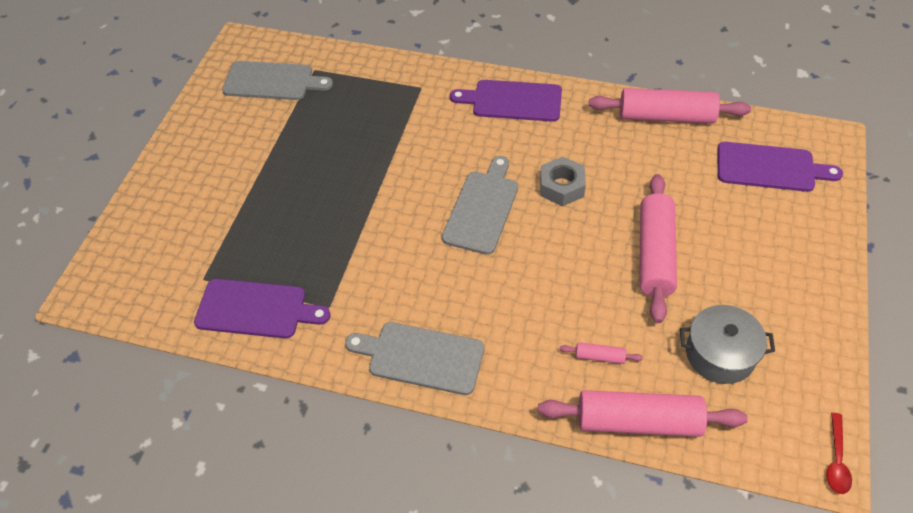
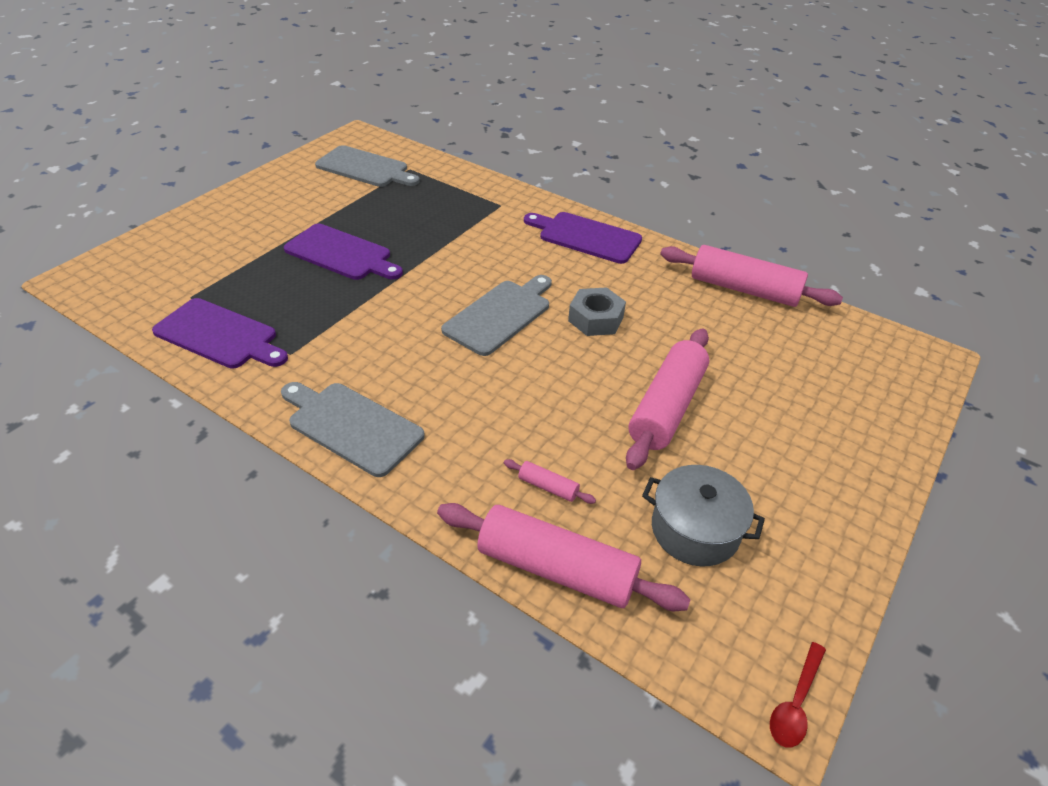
camera: 15 degrees right, 10 degrees down
(770, 167) = (844, 364): purple cutting board -> purple cutting board (341, 254)

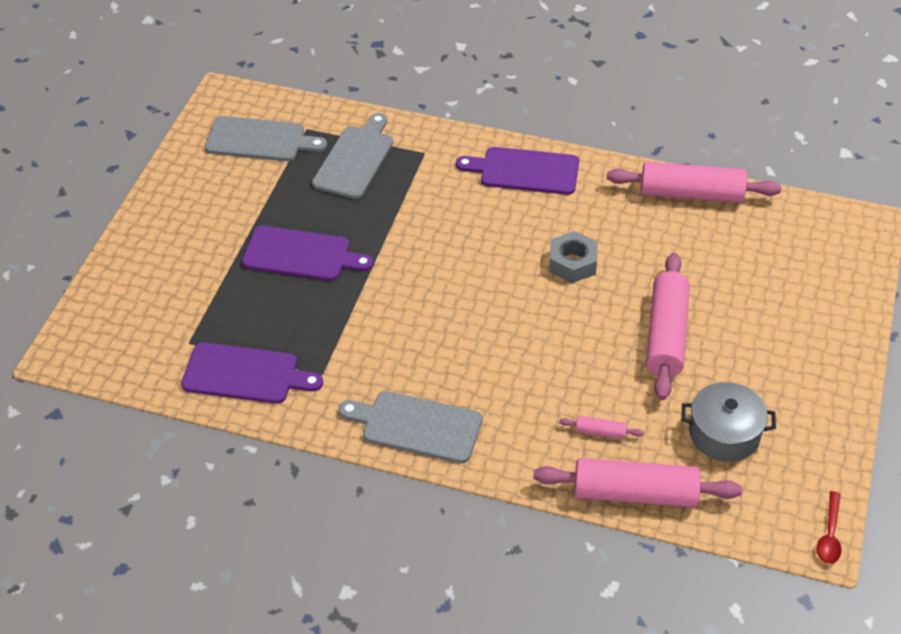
camera: 15 degrees left, 5 degrees up
(500, 315) = (486, 282): grey cutting board -> grey cutting board (355, 159)

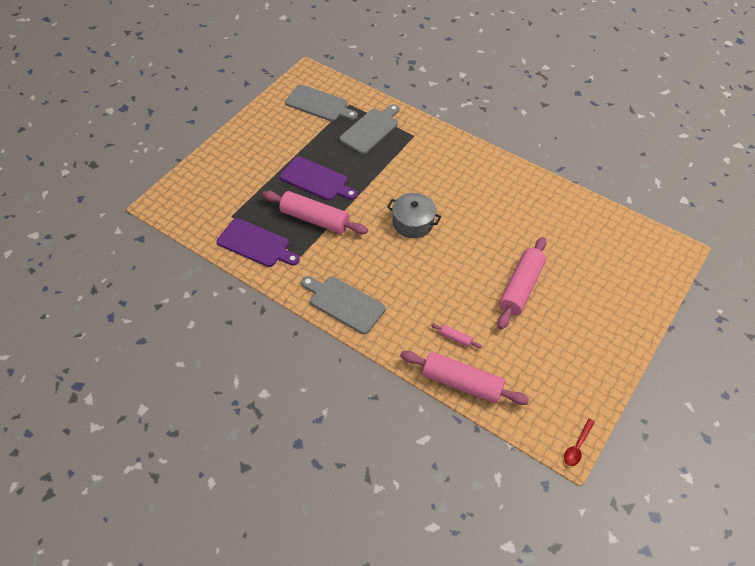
camera: 15 degrees right, 5 degrees up
(524, 171) = (471, 162): purple cutting board -> none
(572, 263) = (479, 227): grey nut -> none
(691, 194) = (571, 202): pink rolling pin -> pink rolling pin (315, 219)
(724, 433) = (533, 361): grey pot -> grey pot (413, 223)

